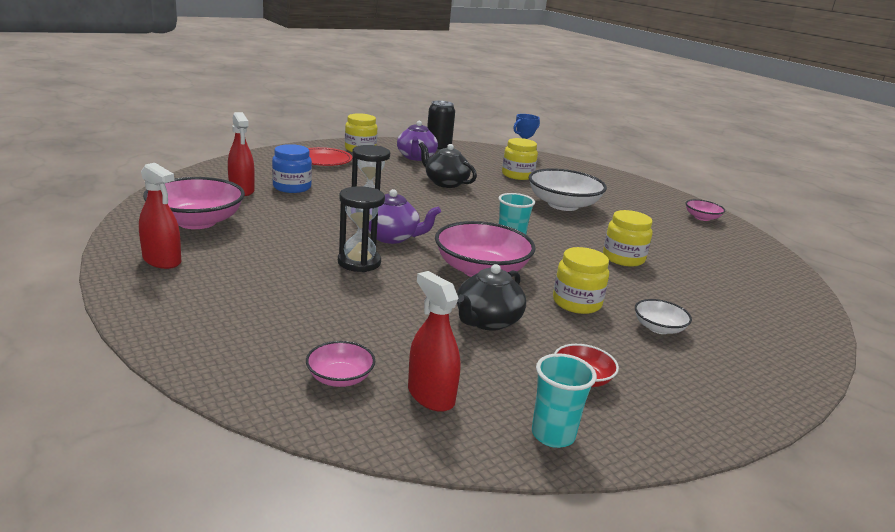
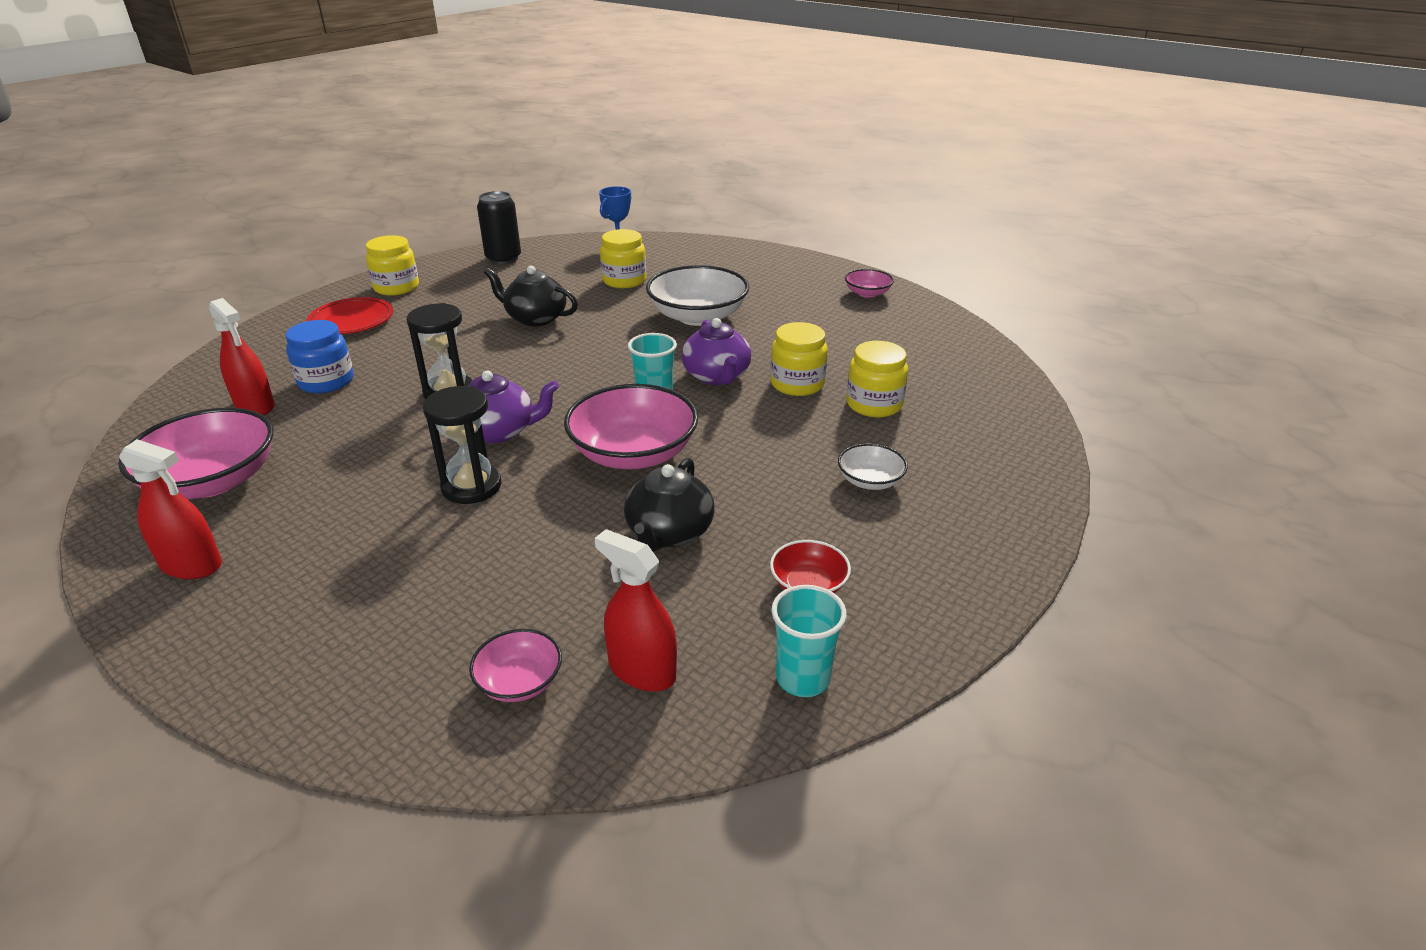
camera: 15 degrees left, 10 degrees up
(416, 157) = (479, 283): purple teapot -> purple teapot (717, 376)
(576, 303) = (765, 471): yellow jar -> yellow jar (874, 404)

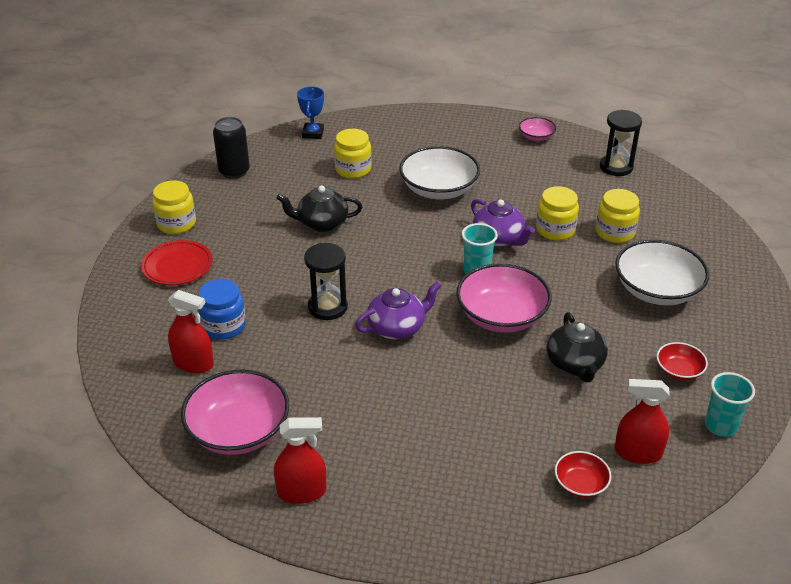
camera: 25 degrees left, 5 degrees up
(471, 486) = (423, 374): black hourglass -> black hourglass (616, 167)
(519, 681) = (580, 484): pink bowl -> red bowl
(870, 481) = (656, 290): white bowl -> white bowl, size x2.00

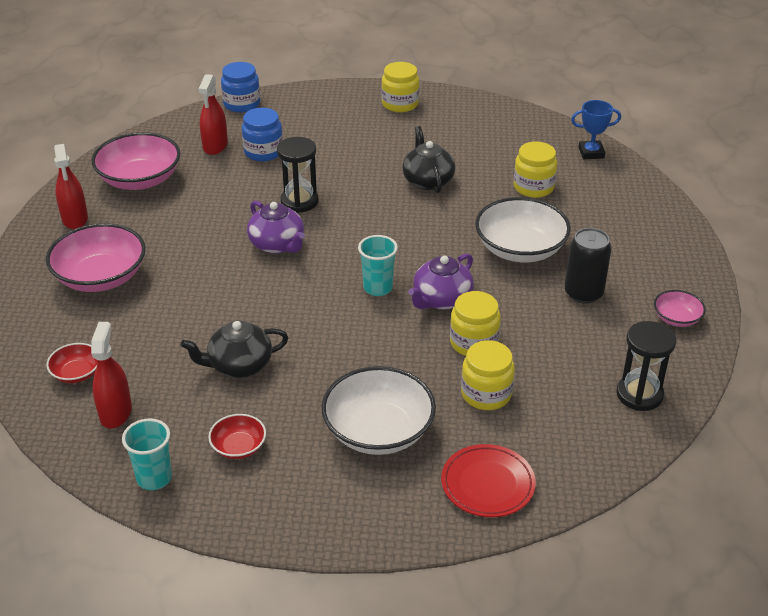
camera: 80 degrees right, 0 degrees up
(111, 337) = (242, 104): none -> blue jar
(177, 266) = (339, 116): red plate -> red plate (487, 484)
(234, 171) = (496, 118): black can -> black can (583, 293)
(501, 316) = (307, 310): pink bowl -> pink bowl (101, 277)

